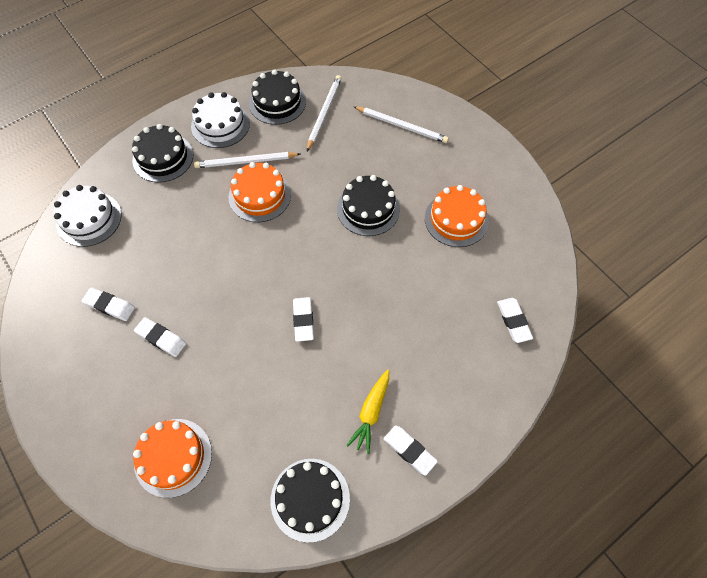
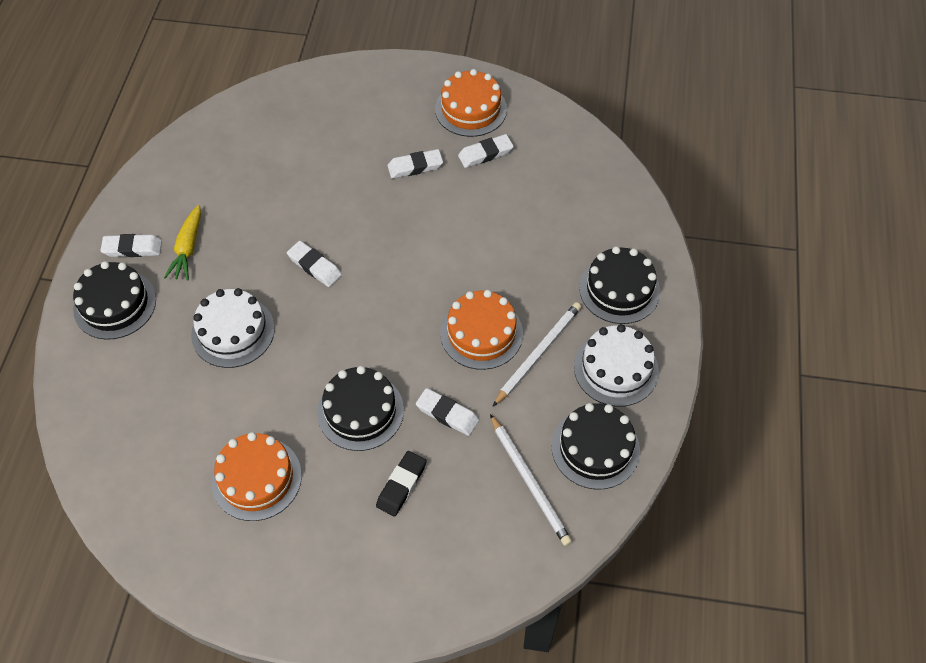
camera: 135 degrees right, 5 degrees down
(89, 219) = (598, 191): white cake -> white cake (233, 331)
(173, 457) = (312, 116): orange cake -> orange cake (471, 109)
(310, 499) = (184, 167): black cake -> black cake (115, 304)
(371, 413) = (188, 248): yellow carrot -> yellow carrot turned 150 degrees counterclockwise
(385, 158) = (401, 485): none -> black eraser
(402, 126) = (425, 546): white pencil -> none
(513, 321) = (114, 419): white eraser -> white eraser (447, 414)

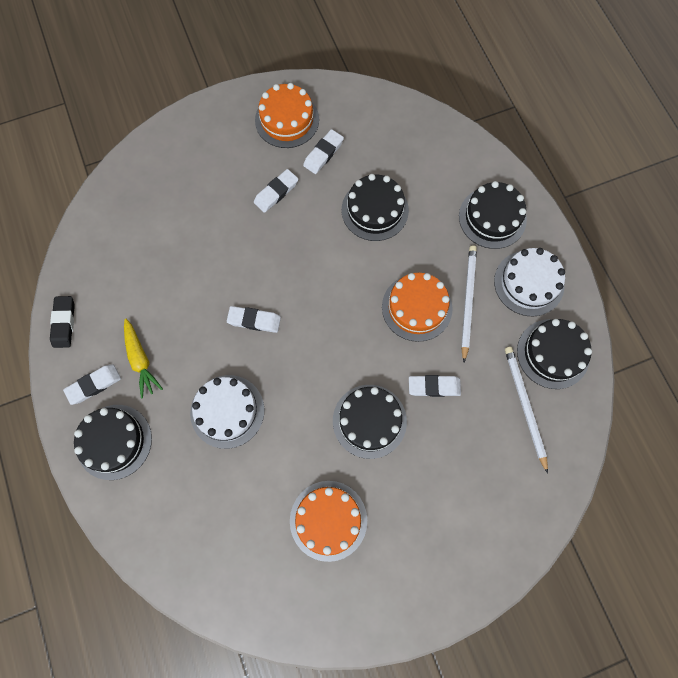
camera: 30 degrees left, 15 degrees up
(401, 485) = (437, 462): black eraser -> black eraser (64, 323)
(501, 226) = (375, 210): none -> black cake
(529, 482) = (524, 406): white pencil -> white pencil turned 135 degrees counterclockwise

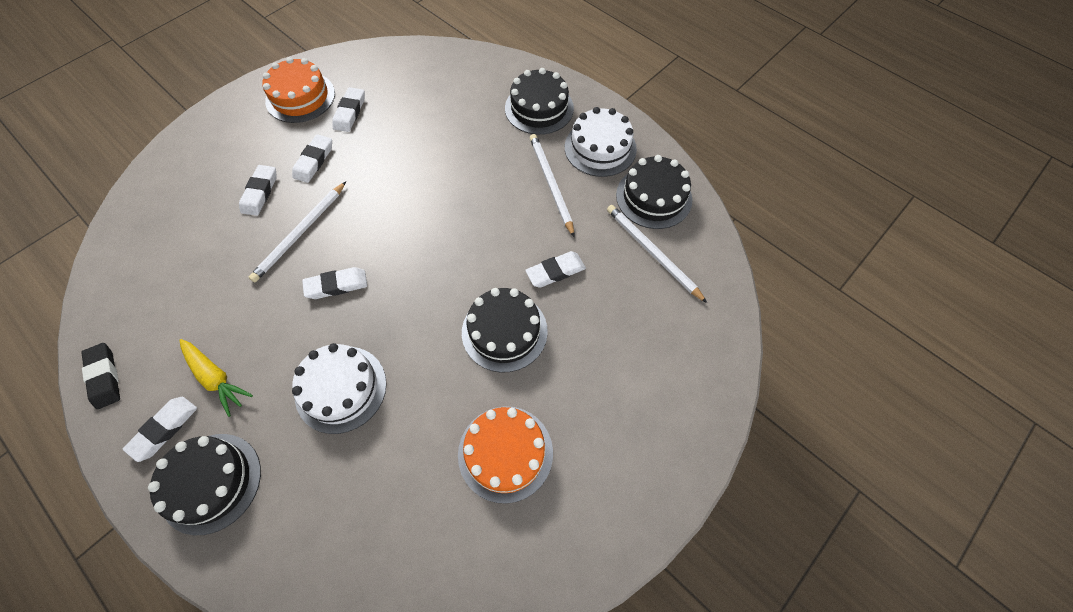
camera: 25 degrees left, 10 degrees down
(223, 206) = (260, 192): none -> white eraser
(242, 259) = (300, 233): none -> white pencil
(375, 210) = (423, 141): black cake -> none
(417, 307) = (504, 208): orange cake -> none

